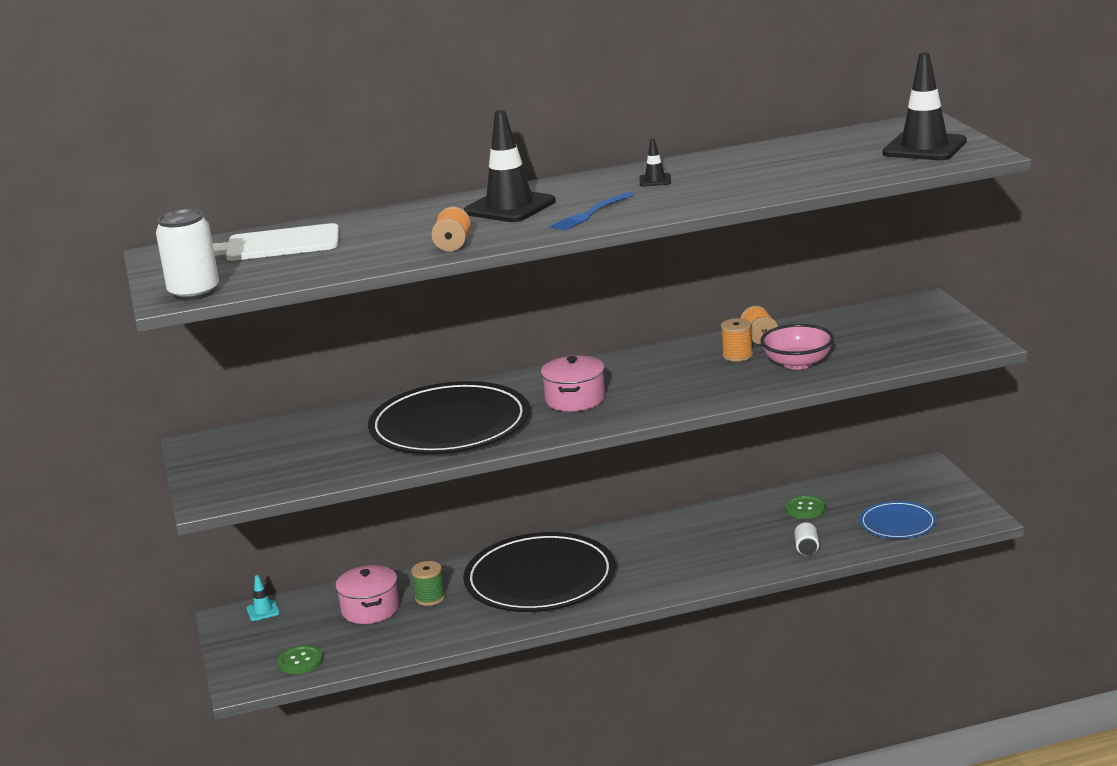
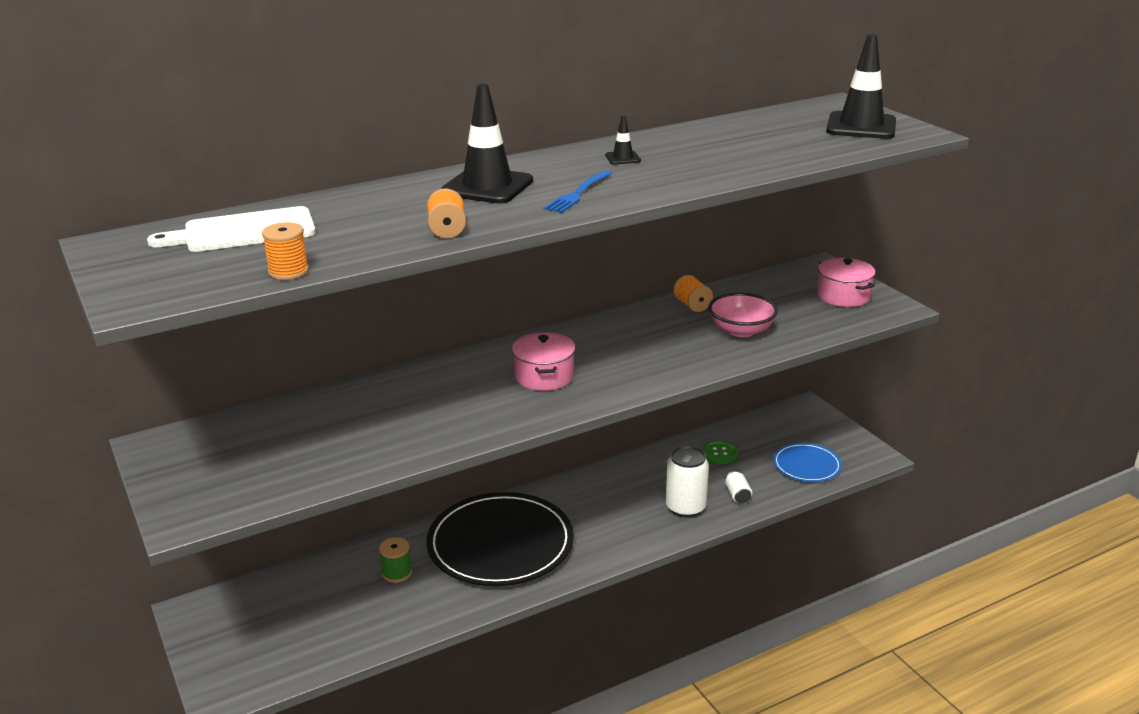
camera: 15 degrees left, 5 degrees up
(194, 292) = (160, 294): white can -> white can (685, 507)
(263, 611) = (225, 600): turquoise traffic cone -> none
(300, 661) = (278, 661): green button -> none
(370, 609) = (338, 590): pink pot -> pink pot (843, 296)
(449, 425) = (426, 411): black plate -> none
(737, 355) = (680, 324): orange spool -> orange spool (288, 271)

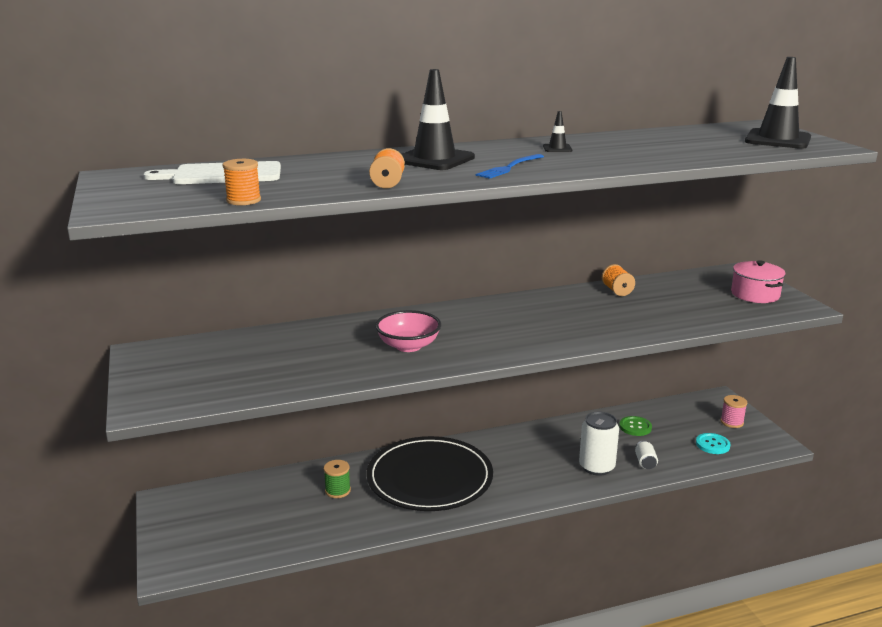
camera: 10 degrees right, 5 degrees down
(544, 376) = (474, 332): pink pot -> none
(741, 331) = (656, 313): pink bowl -> pink bowl (408, 346)
(806, 465) = (712, 444): blue plate -> turquoise button
(823, 435) = (732, 422): none -> pink spool

